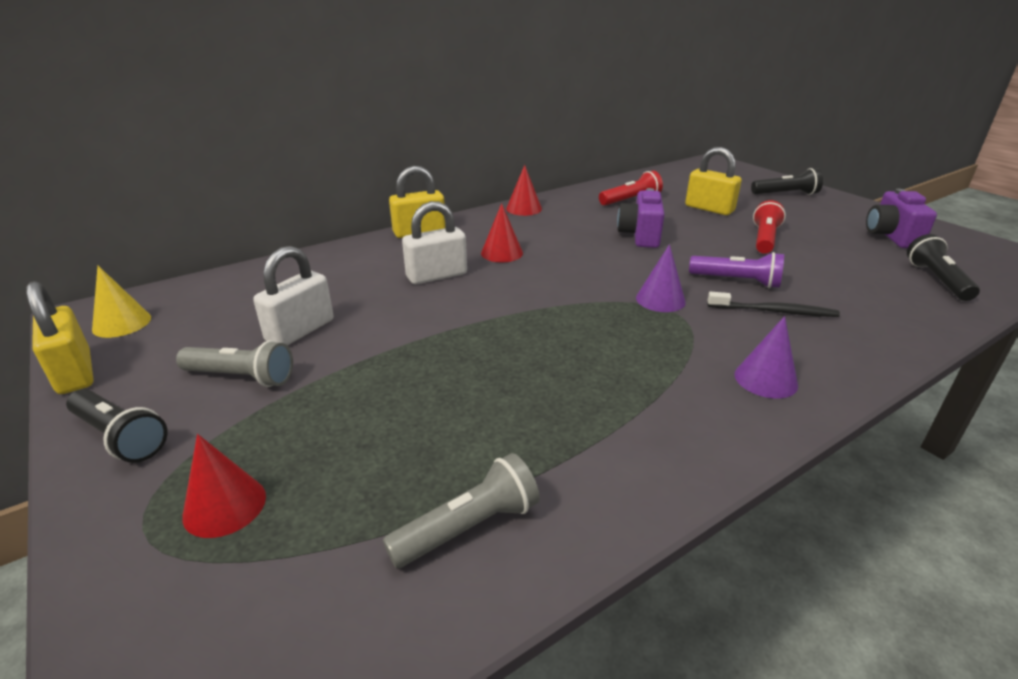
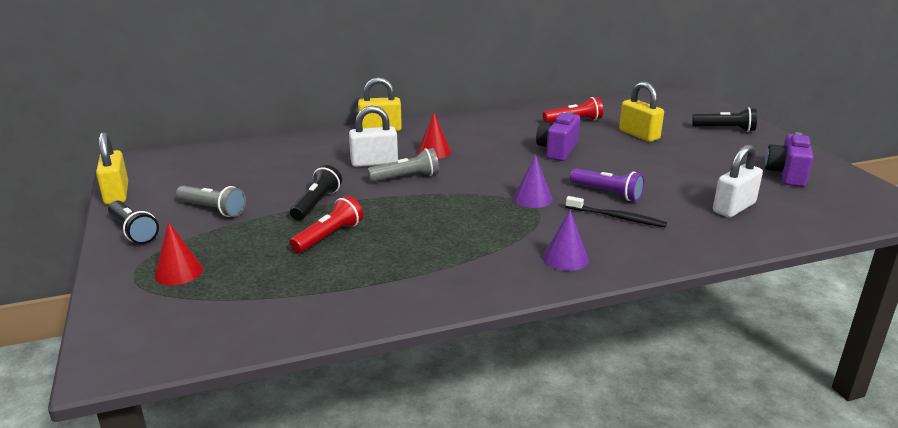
camera: 15 degrees right, 5 degrees down
(122, 323) = (151, 169): yellow cone -> none
(300, 331) = (261, 187): white padlock -> white padlock (734, 208)
(469, 527) = (308, 303): grey flashlight -> grey flashlight (406, 177)
(524, 209) = (476, 119): red cone -> none
(764, 239) = (664, 164): red flashlight -> red flashlight (329, 236)
(936, 280) = (787, 212): black flashlight -> black flashlight (316, 204)

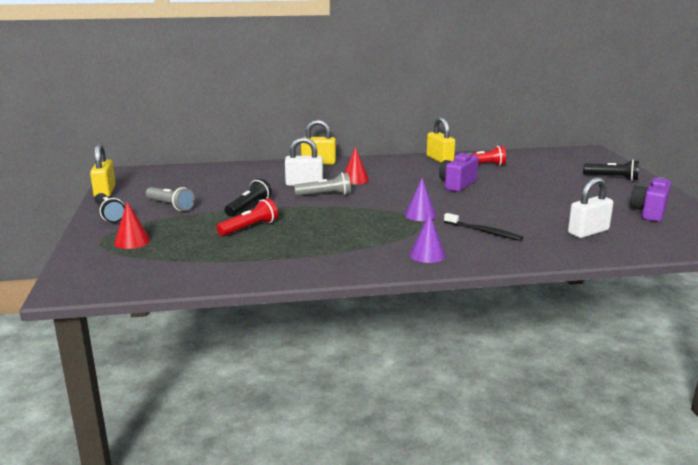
camera: 10 degrees right, 5 degrees down
(607, 193) = (484, 215): purple flashlight -> none
(639, 135) = (533, 178): yellow padlock -> yellow padlock (439, 159)

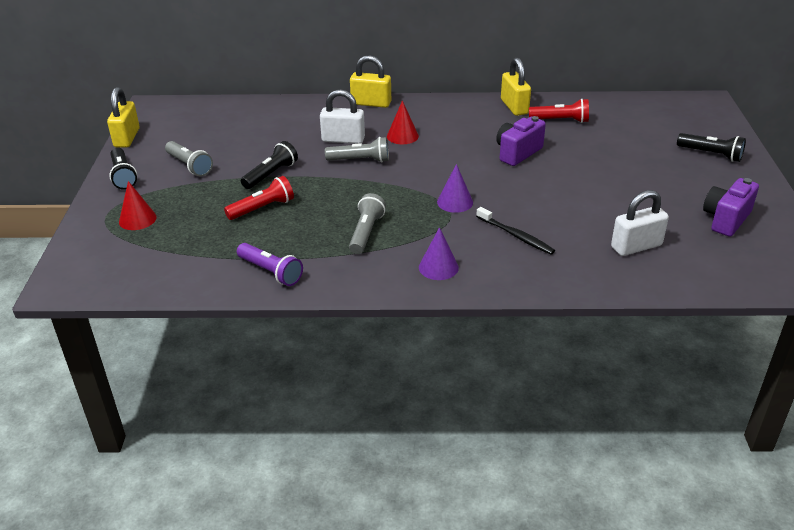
camera: 10 degrees right, 15 degrees up
(274, 267) = (271, 272): none -> purple flashlight
(351, 237) = (366, 232): none -> grey flashlight

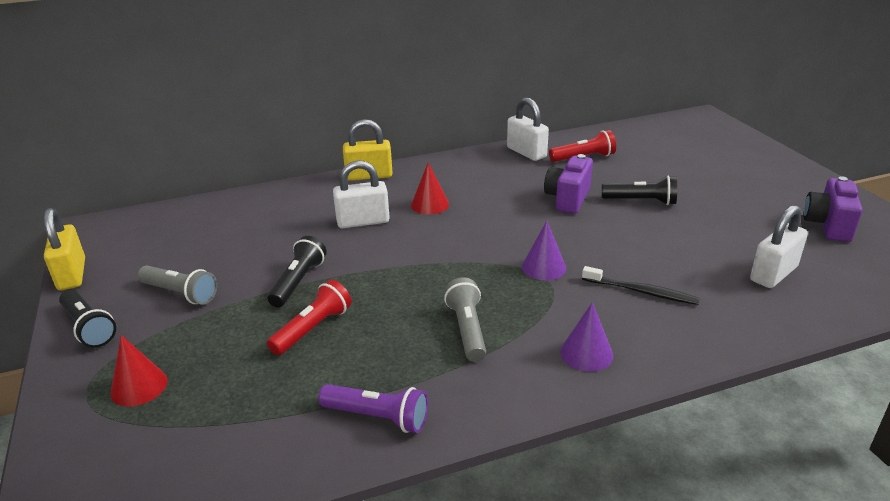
camera: 20 degrees left, 5 degrees down
(360, 160) = (400, 241): grey flashlight -> none
(514, 107) = (526, 152): yellow padlock -> white padlock
(711, 154) = (752, 164): black flashlight -> black flashlight (641, 201)

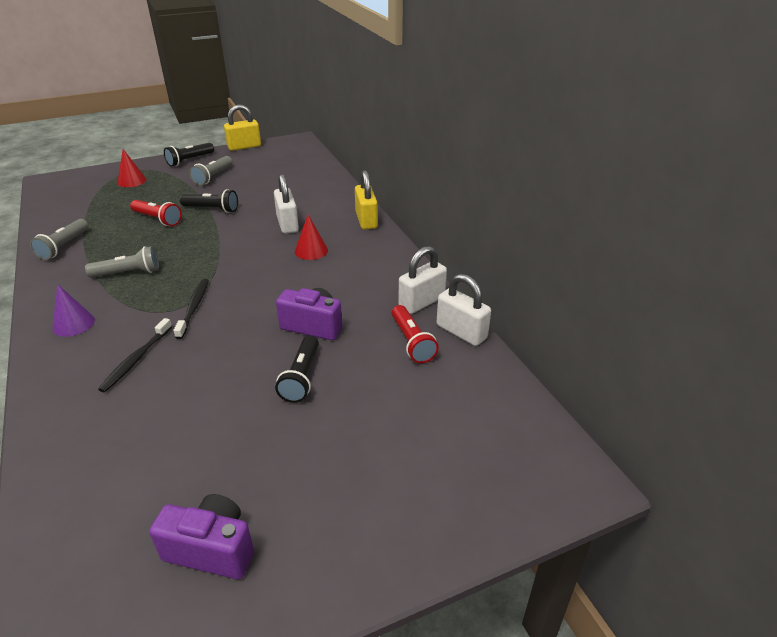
camera: 85 degrees right, 5 degrees up
(378, 417) = (63, 246): purple flashlight -> grey flashlight
(544, 267) = (194, 307): purple cone -> black toothbrush
(773, 274) = (126, 460): white padlock -> white padlock (461, 332)

